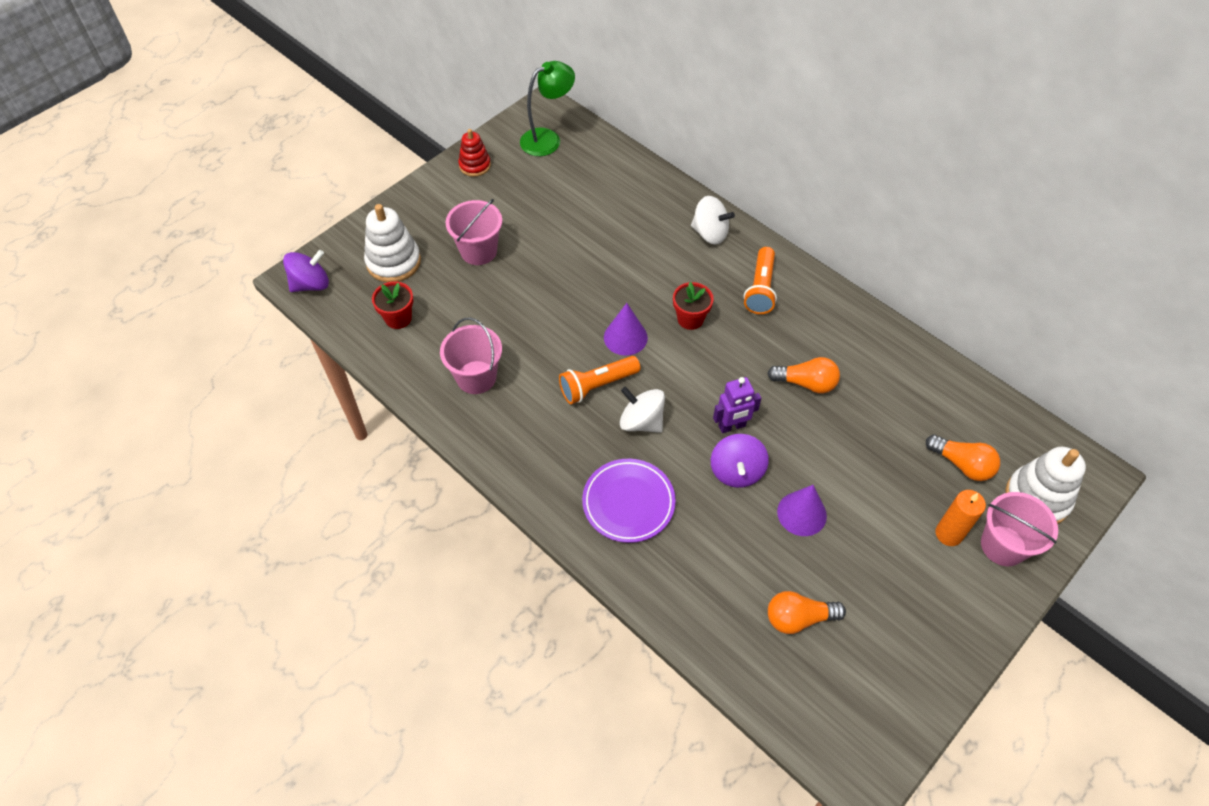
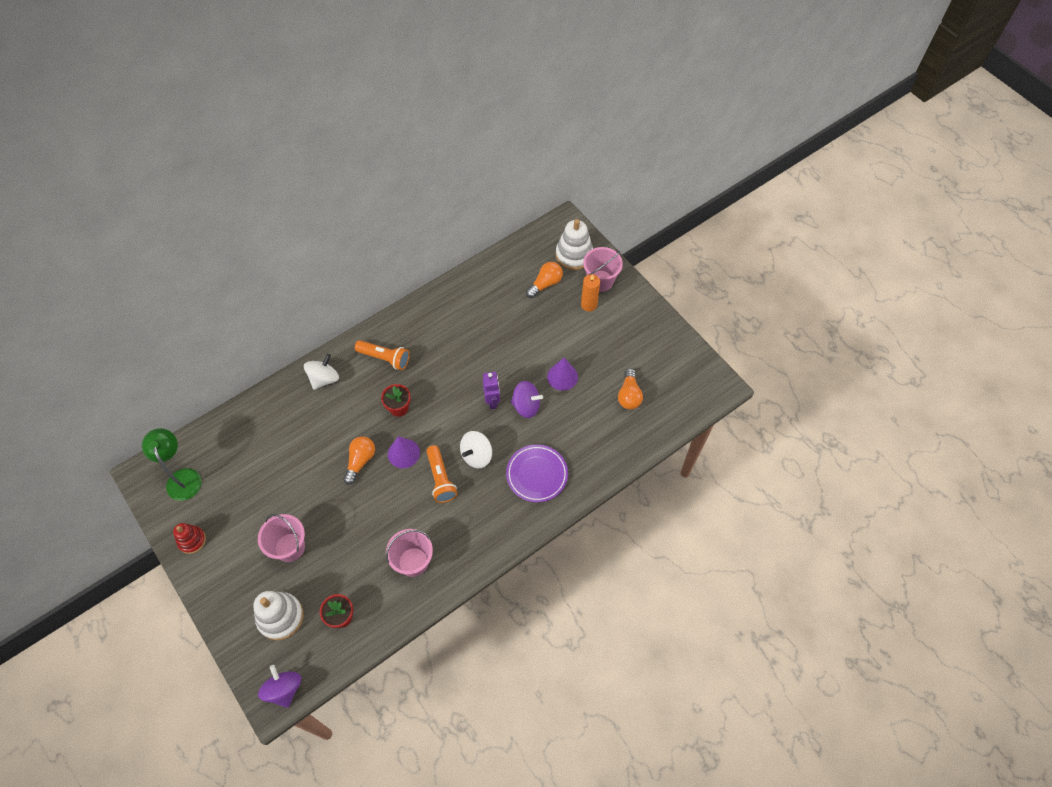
camera: 80 degrees left, 5 degrees up
(806, 383) = (469, 350): orange light bulb -> orange light bulb (360, 461)

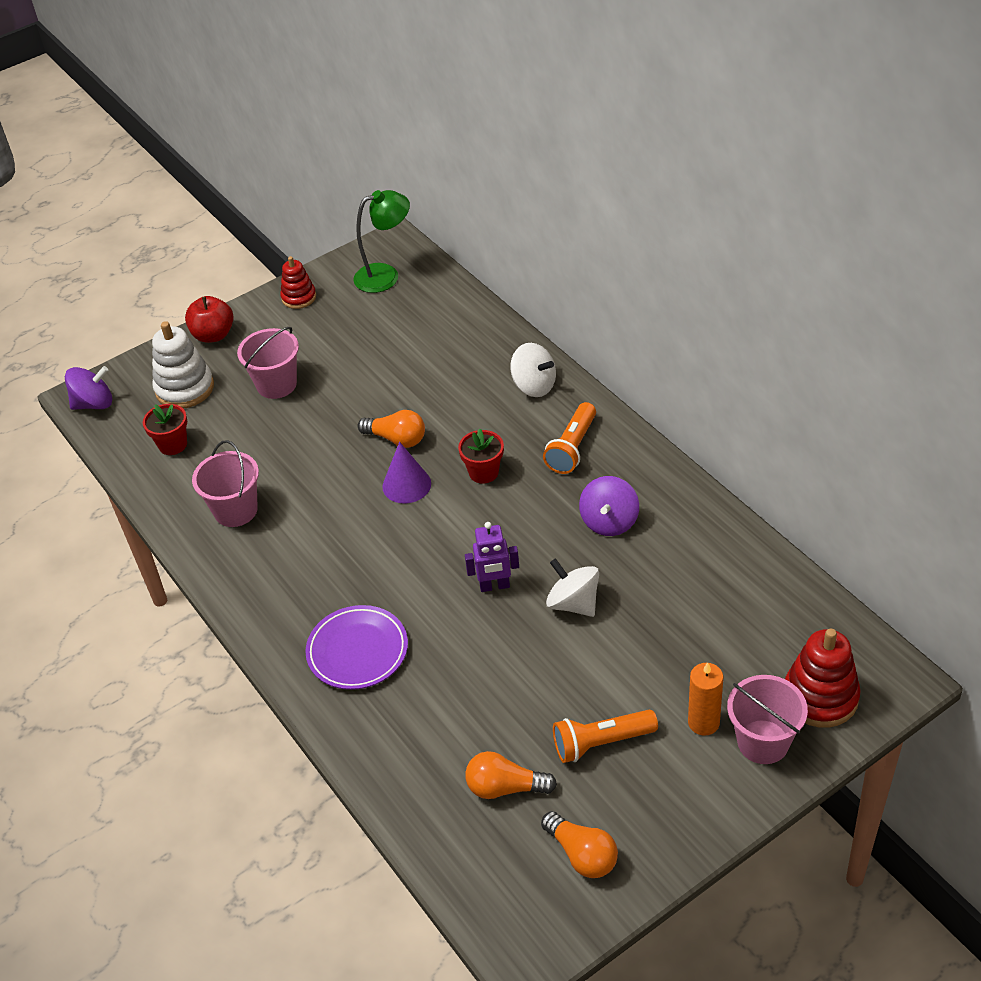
camera: 95 degrees right, 15 degrees down
(221, 603) = (213, 335): none -> red apple
(441, 479) = (360, 531): orange flashlight -> orange flashlight (601, 743)
(476, 455) = (397, 571): white spinning top -> white spinning top (573, 603)
(526, 406) = (485, 632): purple spinning top -> purple spinning top (609, 521)
(545, 284) = (743, 652): orange light bulb -> orange light bulb (582, 854)
(562, 376) = (543, 683): purple cone -> none
(574, 255) = (820, 697): white stacking toy -> red stacking toy

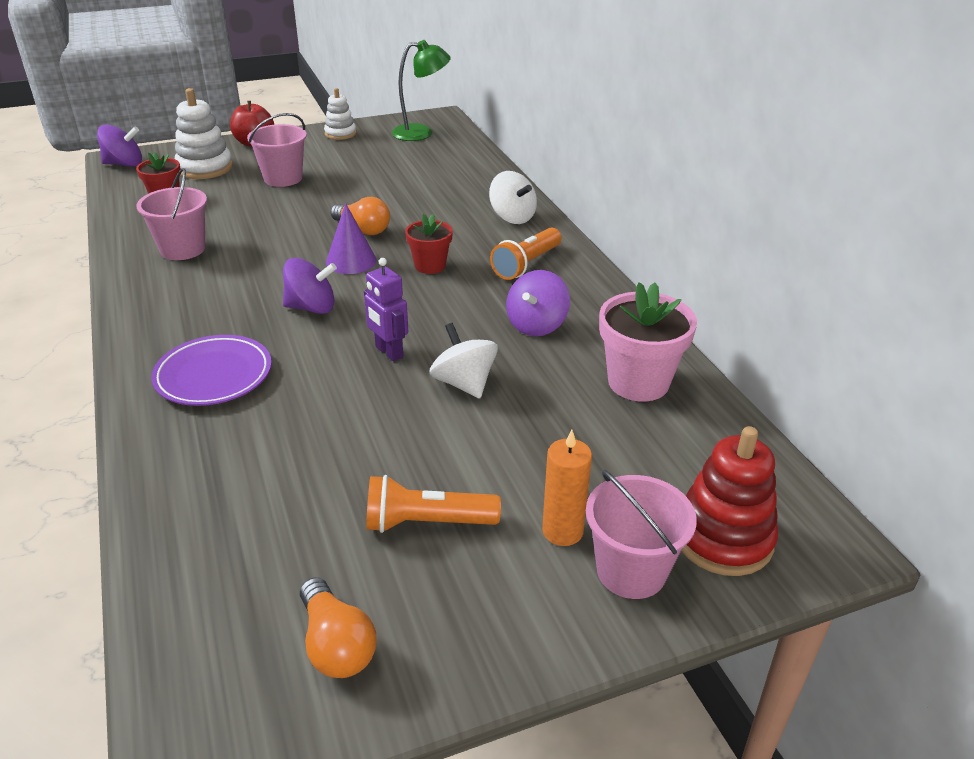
camera: 10 degrees right, 10 degrees down
(299, 297) = (340, 134): red stacking toy -> white stacking toy
(400, 552) = (311, 307): none -> purple spinning top
(494, 586) = (388, 352): purple robot -> purple robot turned 45 degrees clockwise
(505, 787) = (286, 542): orange light bulb -> none
(716, 564) = (638, 382): none -> pink flower pot

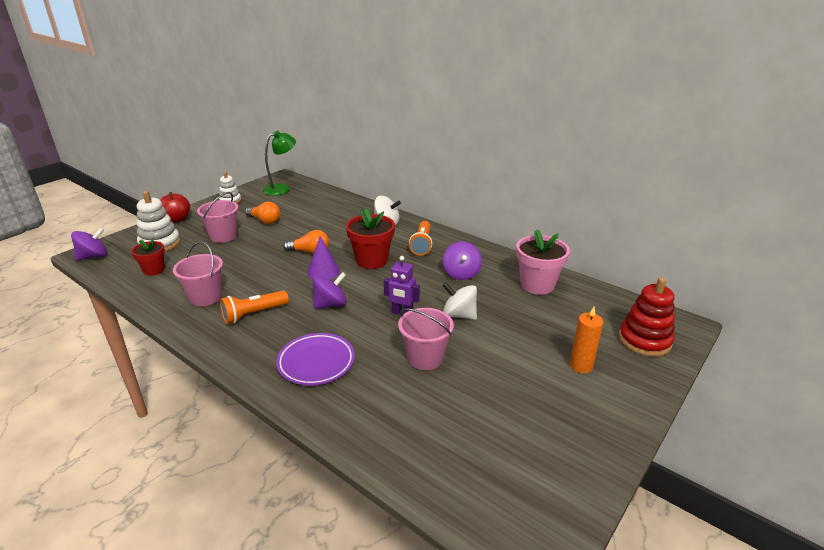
camera: 30 degrees left, 5 degrees down
(336, 645) = (544, 466): orange light bulb -> orange light bulb (264, 221)
(426, 522) = (518, 389): orange flashlight -> orange flashlight (253, 314)
(430, 266) = (372, 260): red flower pot -> red flower pot, size x1.64
(631, 571) = (626, 370): pink bucket -> pink bucket (425, 358)

